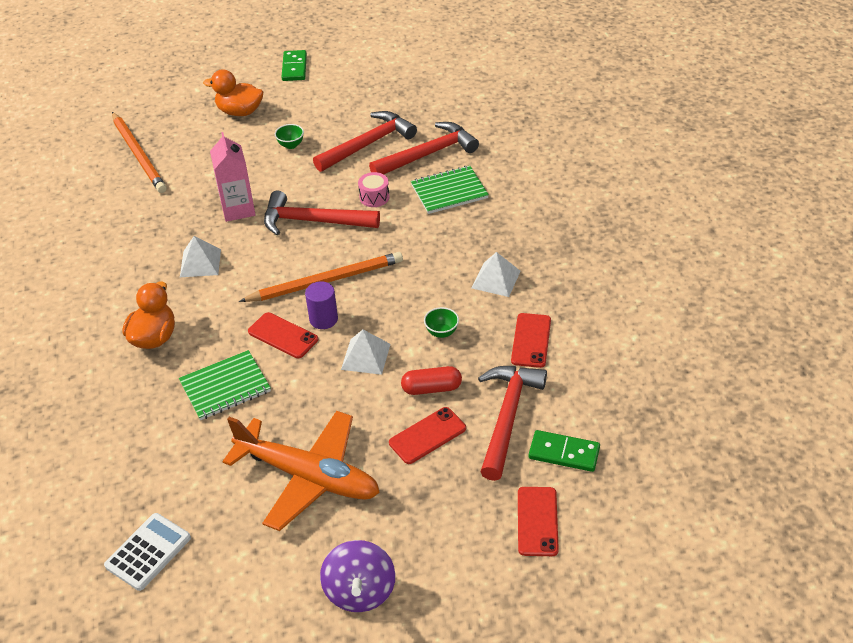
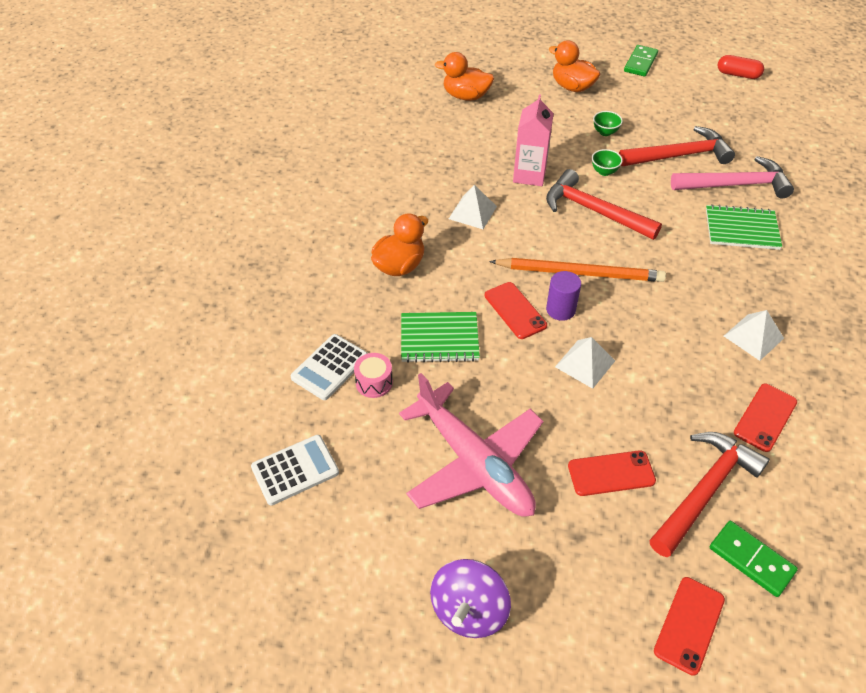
camera: 25 degrees right, 5 degrees up
(134, 453) = (330, 367): none -> white calculator
(138, 154) = (466, 96): orange pencil -> orange duck
(308, 476) = (474, 463): orange plane -> pink plane
(374, 197) = (663, 208): pink drum -> pink drum (374, 382)
(427, 154) = (735, 185): red hammer -> pink hammer
(431, 388) = (637, 424): red capsule -> red capsule (738, 75)
(441, 332) = (672, 370): green bowl -> green bowl (604, 172)

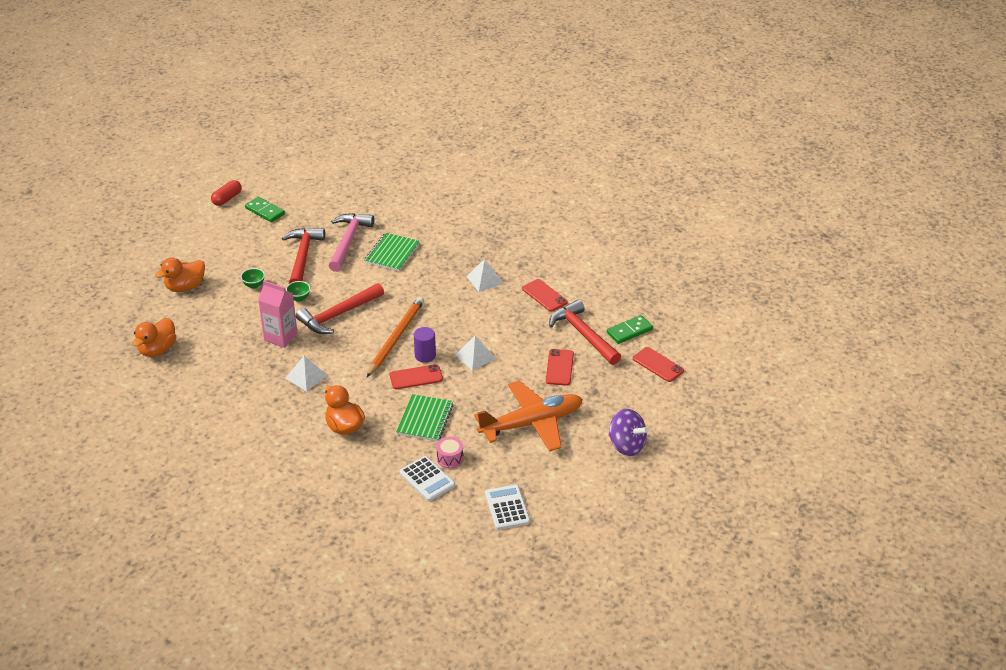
camera: 75 degrees left, 10 degrees down
(474, 463) = (531, 423): pink plane -> orange plane
(640, 63) = (178, 242): green domino -> green domino (265, 211)

